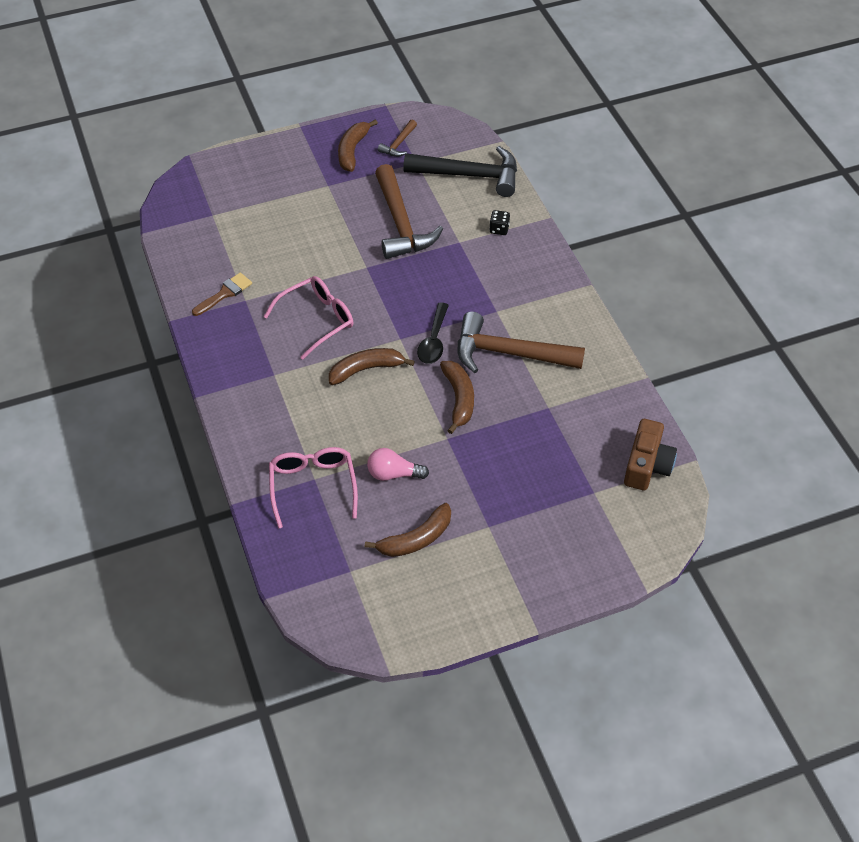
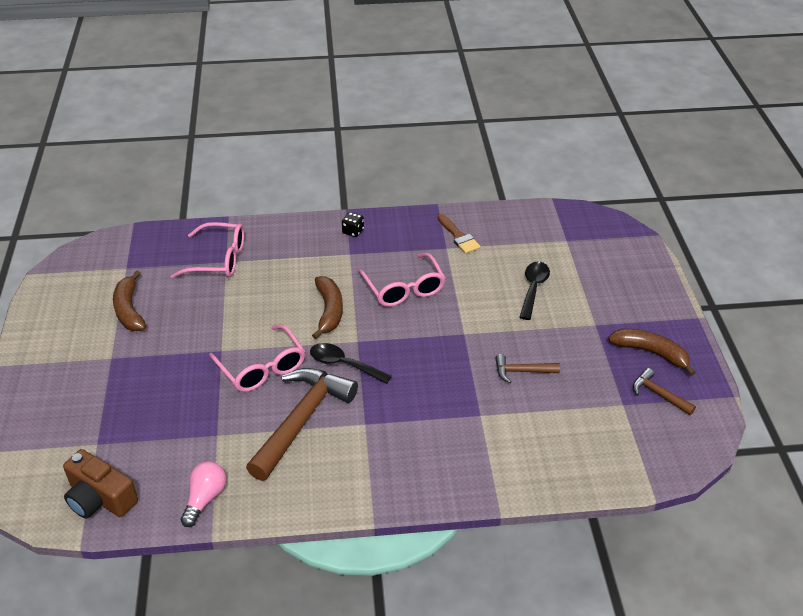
camera: 105 degrees right, 10 degrees down
(291, 229) = (533, 288): none -> black spoon
(393, 474) = (203, 308): pink light bulb -> pink light bulb (205, 498)
(401, 223) = (522, 371): brown hammer -> brown hammer, size x0.47
(459, 399) = (262, 368): brown banana -> pink glasses
(469, 175) = (592, 449): black hammer -> none
(499, 229) = (491, 456): black dice -> black dice (353, 231)

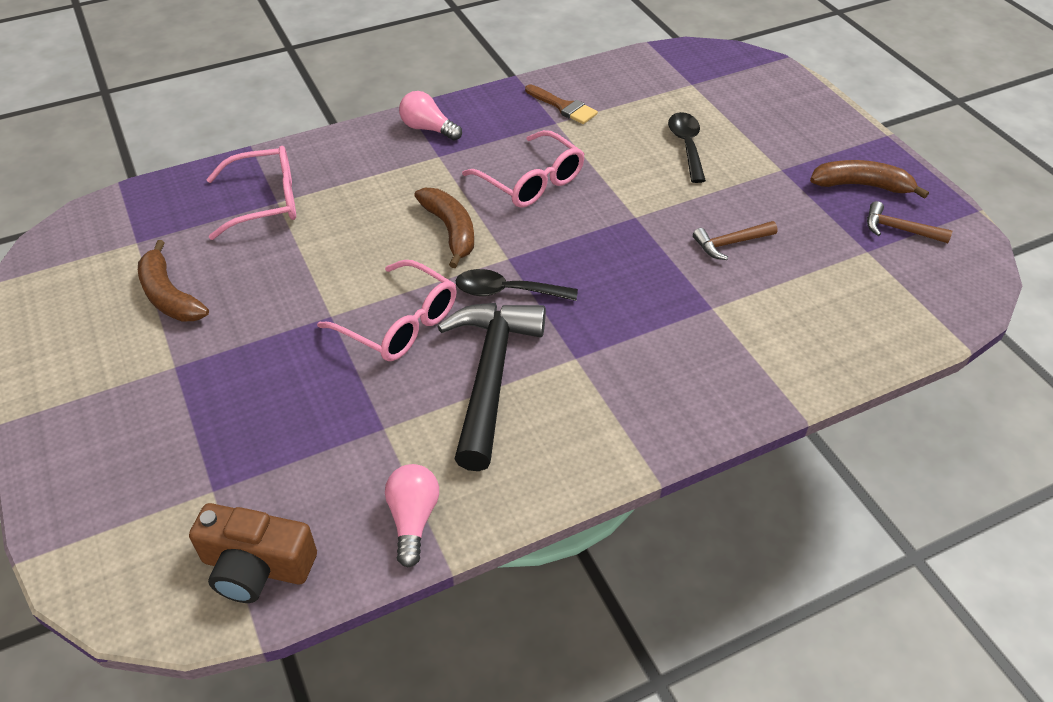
camera: 20 degrees left, 5 degrees up
(302, 420) = (490, 376): brown hammer -> black hammer
(353, 231) = (428, 129): black dice -> pink light bulb

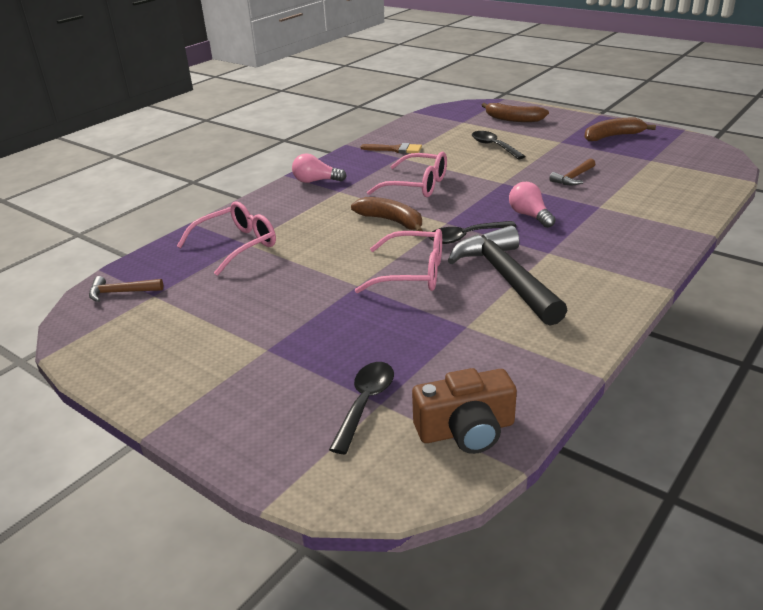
camera: 25 degrees left, 15 degrees down
(169, 296) = (216, 314): brown banana -> brown banana (513, 119)
(199, 483) = (365, 403): none -> black spoon
(413, 519) = (545, 362): pink light bulb -> pink light bulb (530, 216)
(899, 229) = (655, 147): brown hammer -> brown hammer (121, 292)

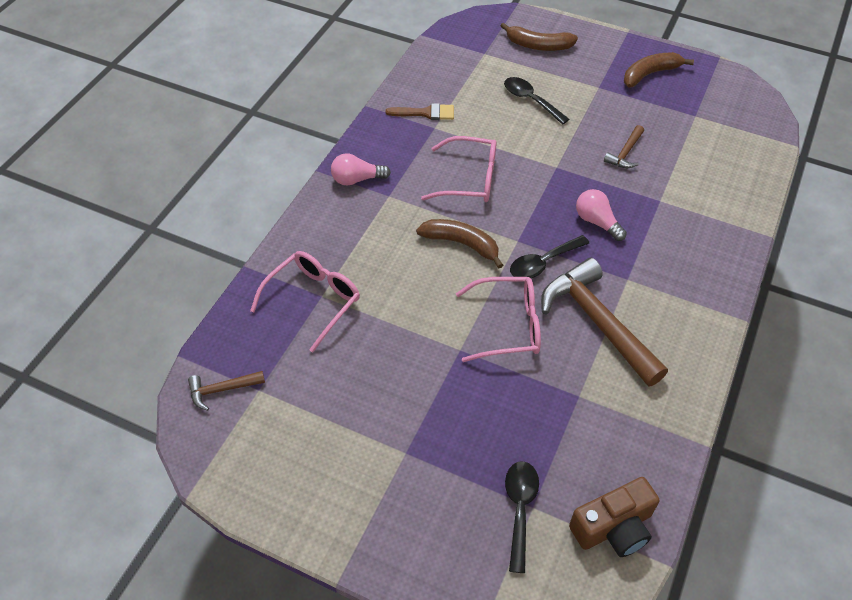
camera: 15 degrees left, 20 degrees up
(506, 278) = (597, 322): black hammer -> brown hammer

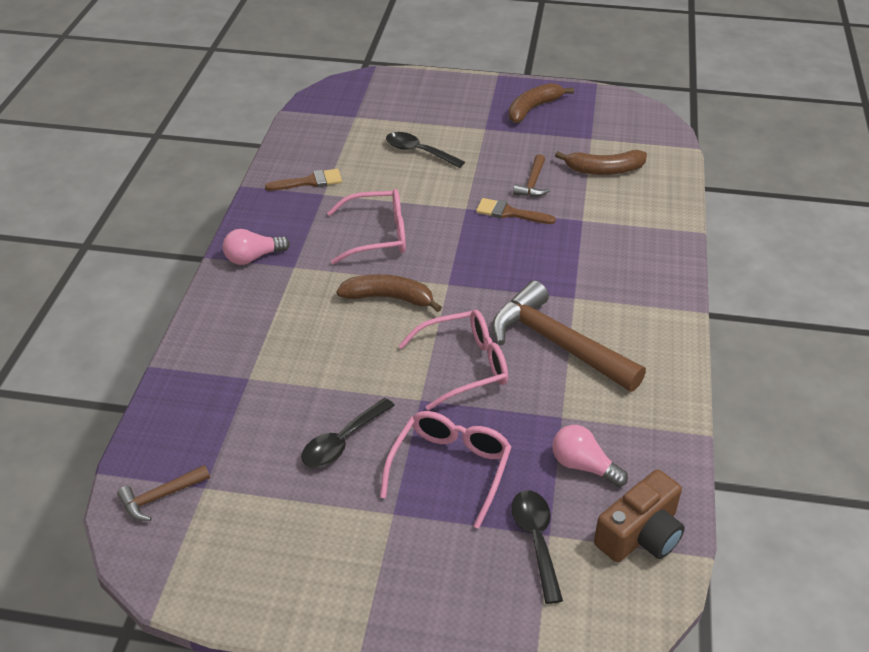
camera: 15 degrees left, 10 degrees down
(313, 300) = (241, 384): pink glasses -> pink glasses (450, 468)
(538, 45) = (410, 101): brown banana -> brown banana (604, 170)
(543, 263) = (482, 299): black spoon -> black spoon (342, 441)
(594, 180) = (509, 213): none -> brown brush
(597, 222) = (525, 251): pink light bulb -> pink light bulb (583, 466)

